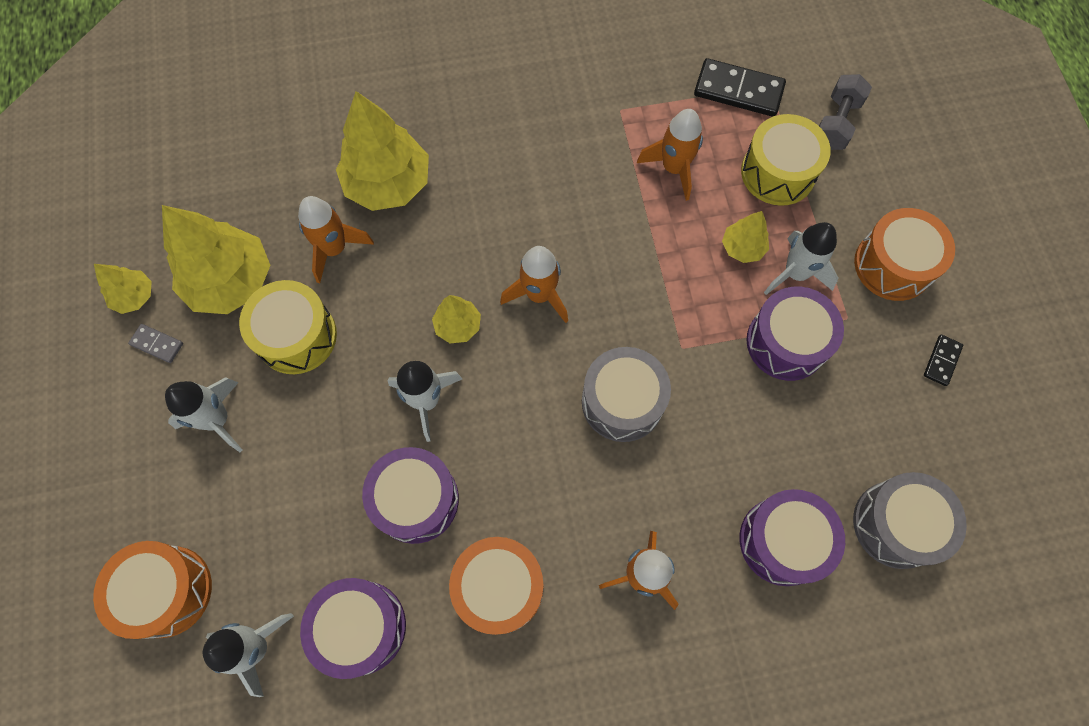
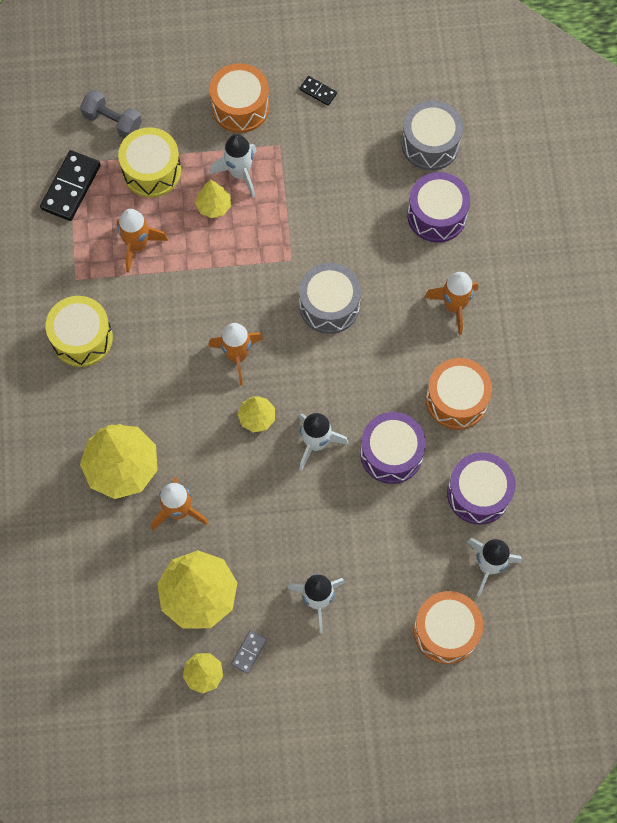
camera: 85 degrees left, 0 degrees up
(296, 336) = (253, 540): yellow drum -> yellow drum (82, 338)
(786, 342) = (294, 189): purple drum -> none

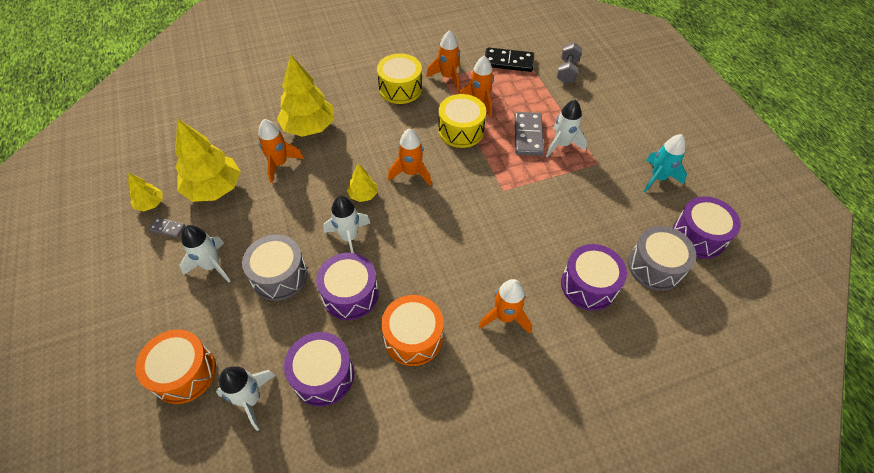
camera: 75 degrees right, 15 degrees down
(77, 272) = (447, 77): none -> orange rocket
(151, 171) = (540, 97): yellow drum -> yellow drum (461, 130)
(214, 206) = (528, 135): yellow tree -> grey domino
(240, 107) = (617, 134): orange drum -> none
(318, 91) = (658, 178): black domino -> turquoise rocket
(329, 305) = (473, 222): grey drum -> grey drum (279, 276)
(404, 87) = (698, 236): none -> purple drum

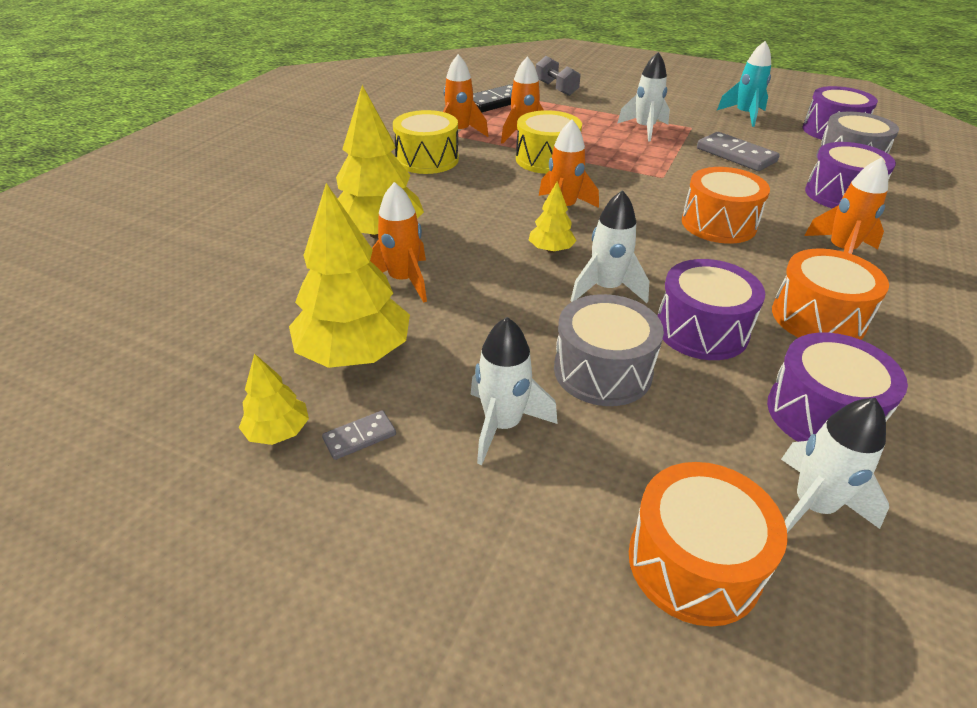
camera: 45 degrees left, 15 degrees down
(472, 245) = (718, 224): none -> orange drum
(528, 135) = (608, 136): grey domino -> grey domino (736, 155)

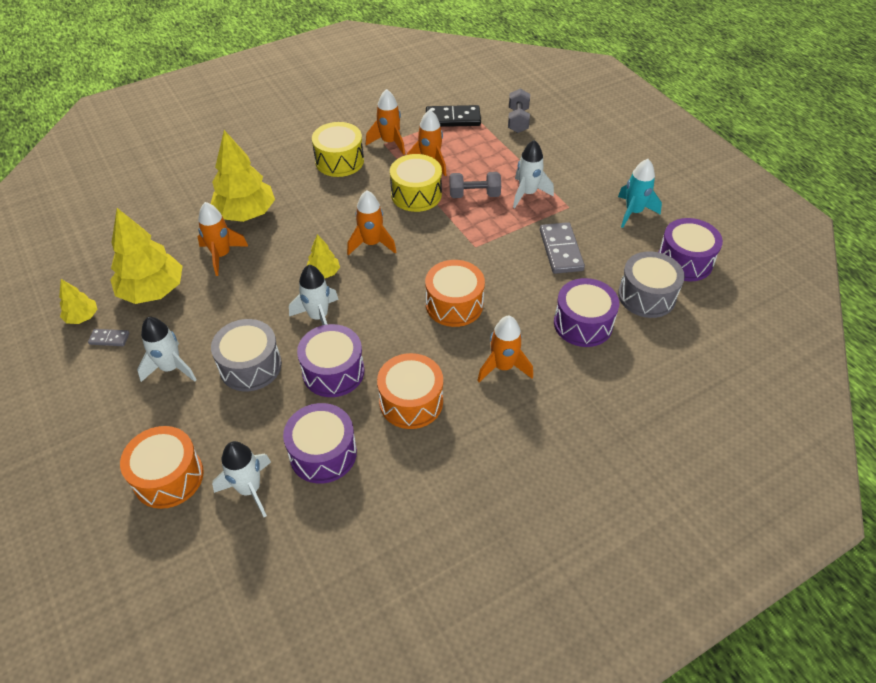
camera: 35 degrees right, 10 degrees up
(601, 143) = (474, 195): none -> grey dumbbell

